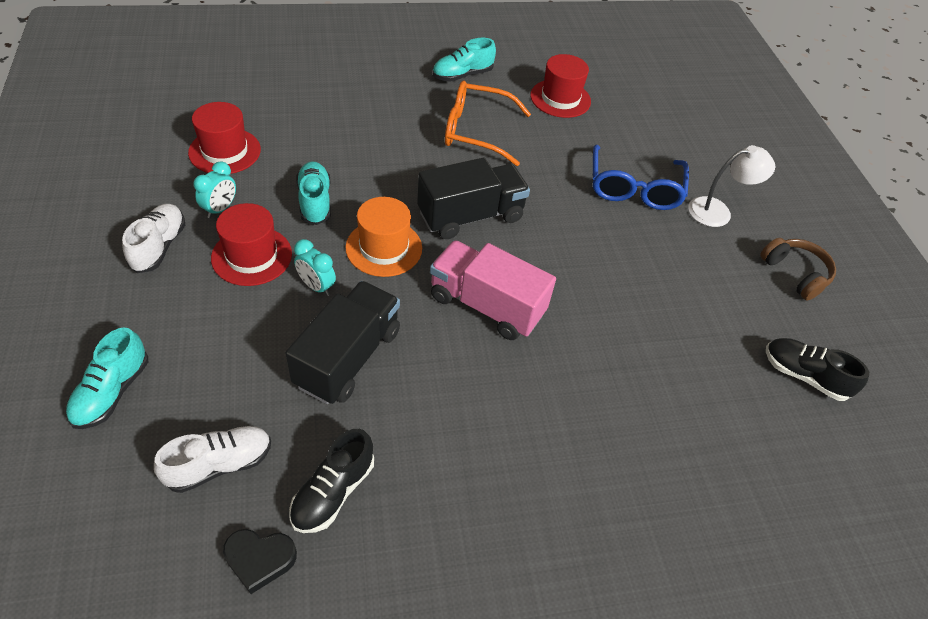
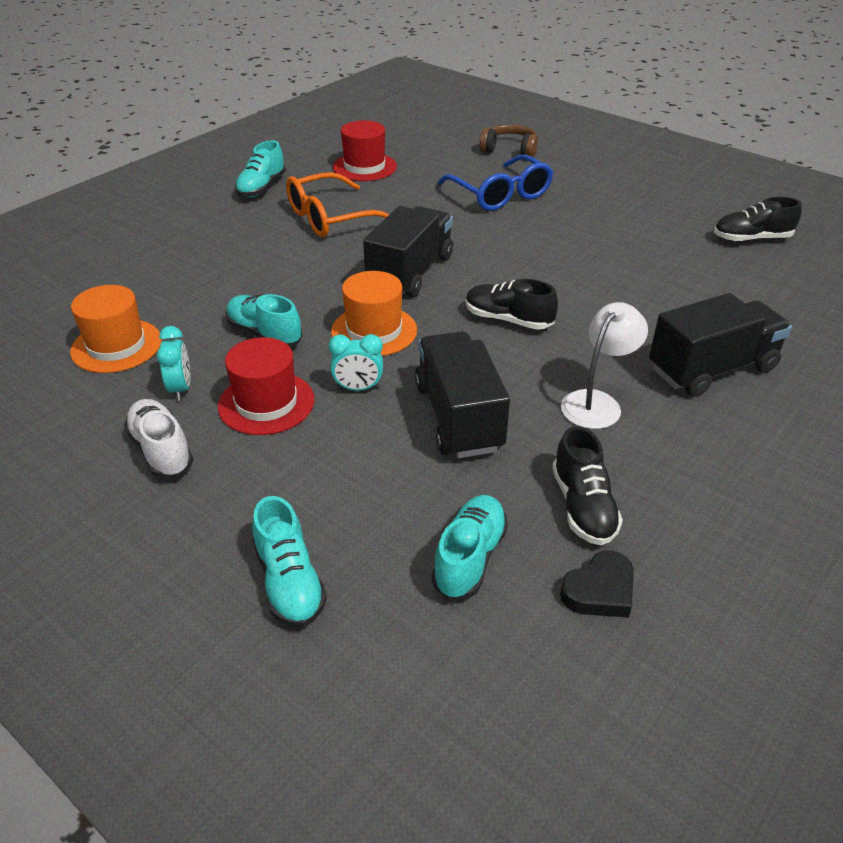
camera: 35 degrees left, 10 degrees down
(219, 465) = (469, 558): white shoe -> turquoise shoe
(225, 151) = (116, 346): red hat -> orange hat
(486, 305) = (508, 320): pink truck -> black shoe
(583, 465) = (711, 369): none -> black truck
(718, 211) = (572, 179): white lamp -> white lamp (597, 402)
(795, 274) = (667, 189): brown headphones -> brown headphones (510, 150)

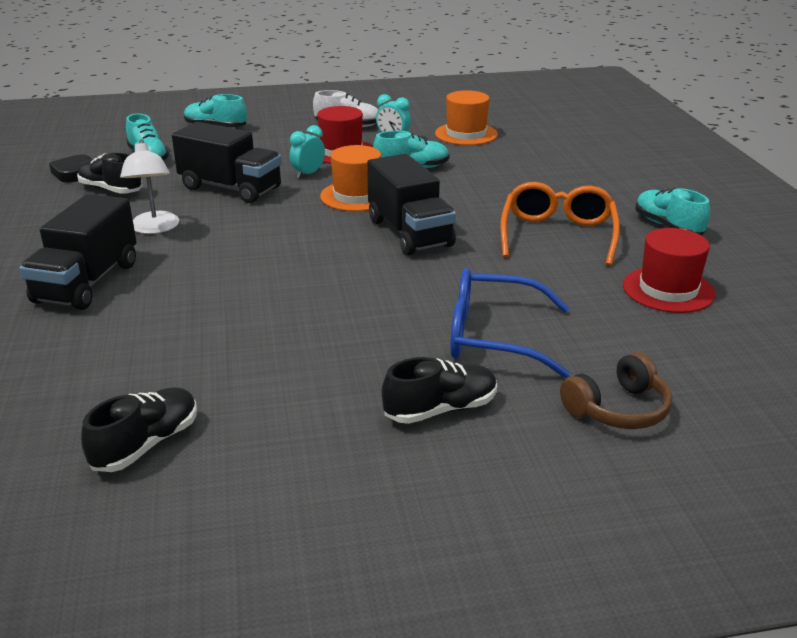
camera: 130 degrees right, 10 degrees down
(508, 320) = (284, 241): black shoe -> black shoe (440, 409)

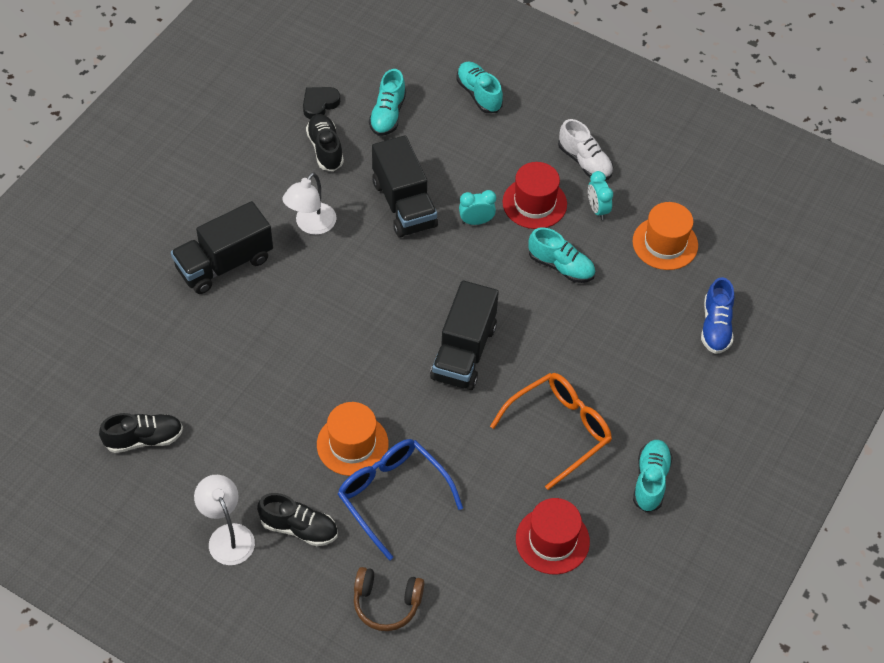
camera: 40 degrees right, 25 degrees up
(357, 196) = (478, 278): orange hat -> orange hat (352, 444)
(369, 463) = (227, 536): none -> white lamp
(565, 150) = (715, 326): none -> blue shoe

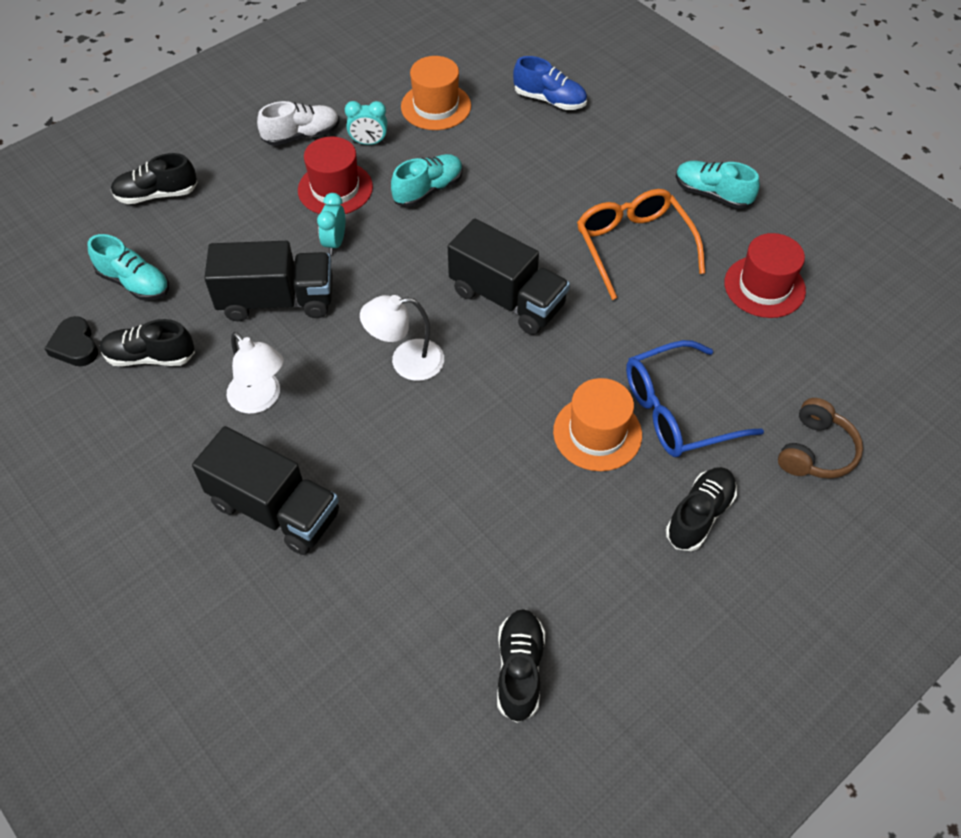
camera: 70 degrees left, 0 degrees up
(224, 264) = (275, 509): black truck -> black truck turned 45 degrees counterclockwise
(227, 536) = (693, 597): white lamp -> white lamp (406, 361)
(479, 94) = (157, 194): turquoise shoe -> black shoe

